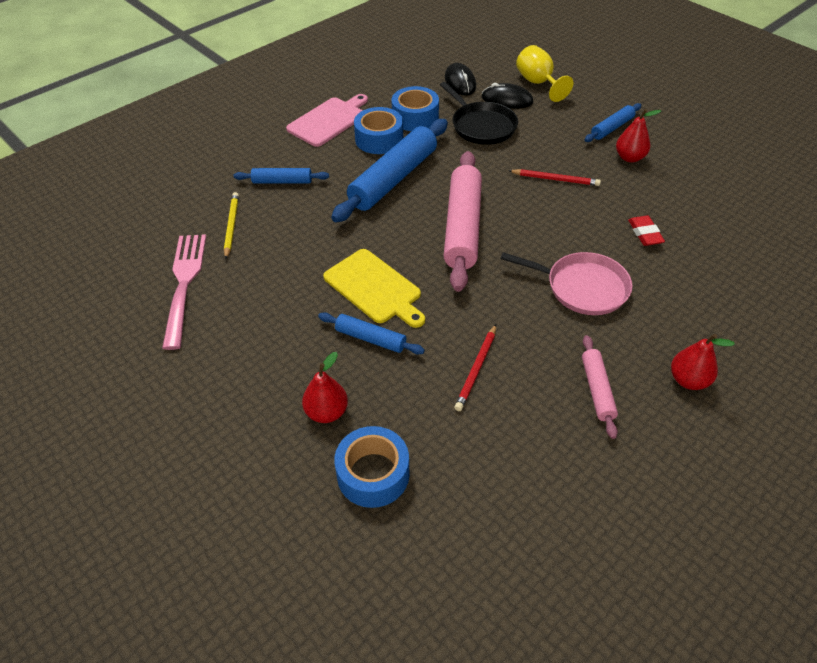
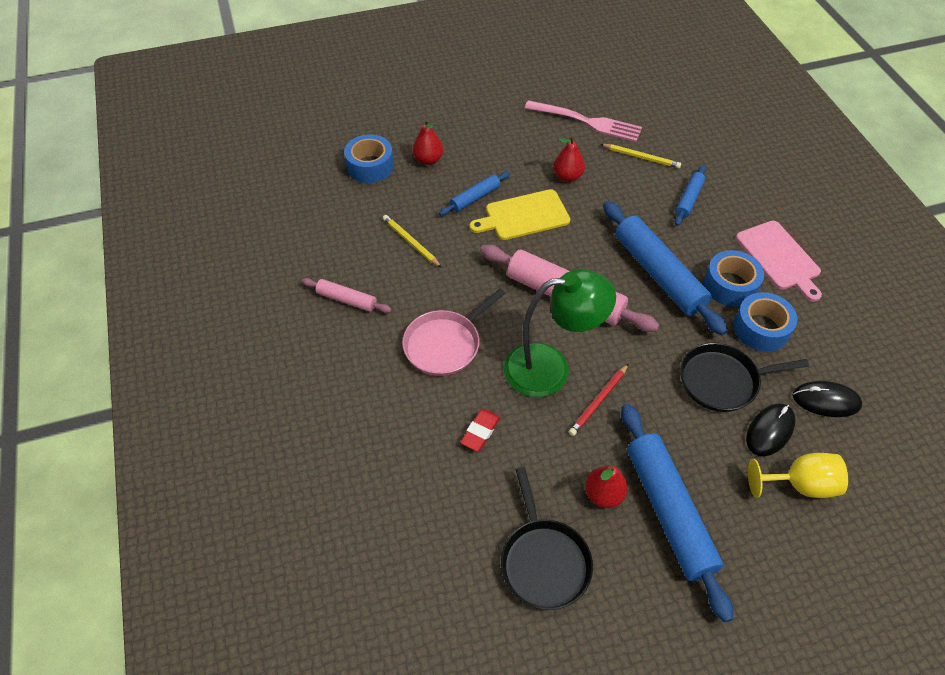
camera: 115 degrees right, 5 degrees up
(477, 369) = (411, 242): red pencil -> yellow pencil
(548, 213) = (550, 368): none -> green lamp
(612, 128) = (669, 512): blue rolling pin -> blue rolling pin, size x1.98
(645, 233) = (480, 432): red eraser -> red eraser turned 75 degrees counterclockwise
(688, 380) = (314, 359): red pear -> red pear (567, 176)
(706, 171) = (544, 561): none -> black pan

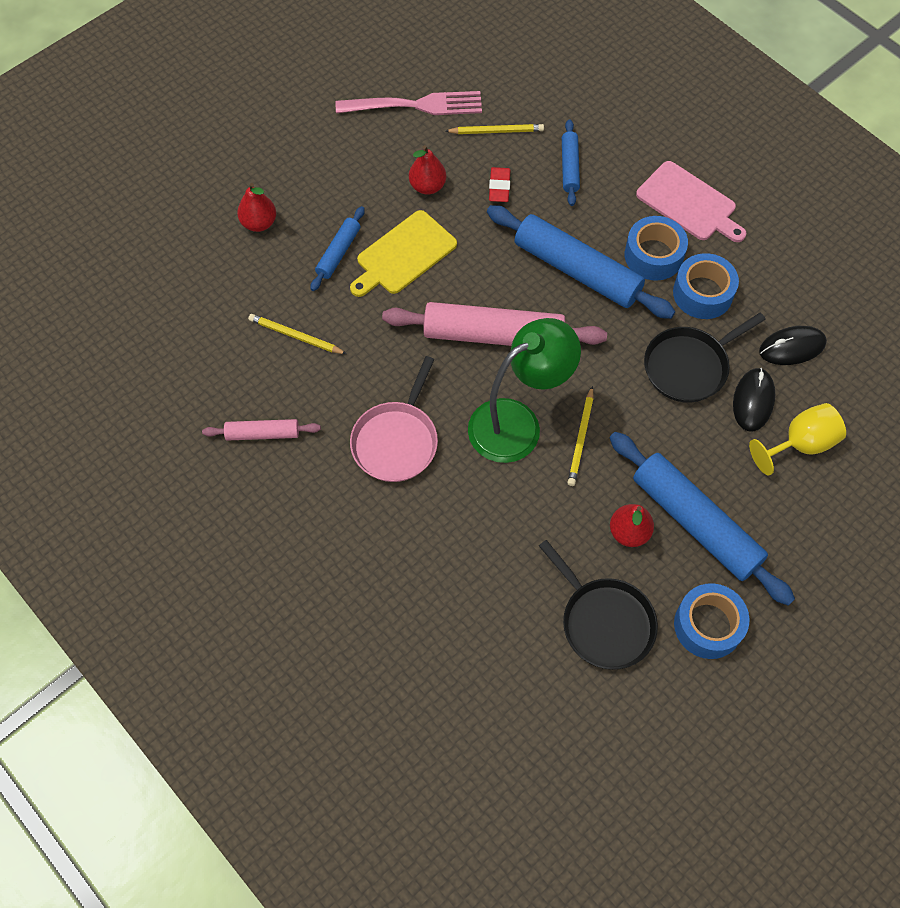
camera: 25 degrees left, 10 degrees up
(370, 166) = (195, 257): blue tape -> blue tape (708, 625)
(480, 432) = (481, 520): red eraser -> red eraser (499, 187)
(599, 401) = (581, 438): red pencil -> yellow pencil

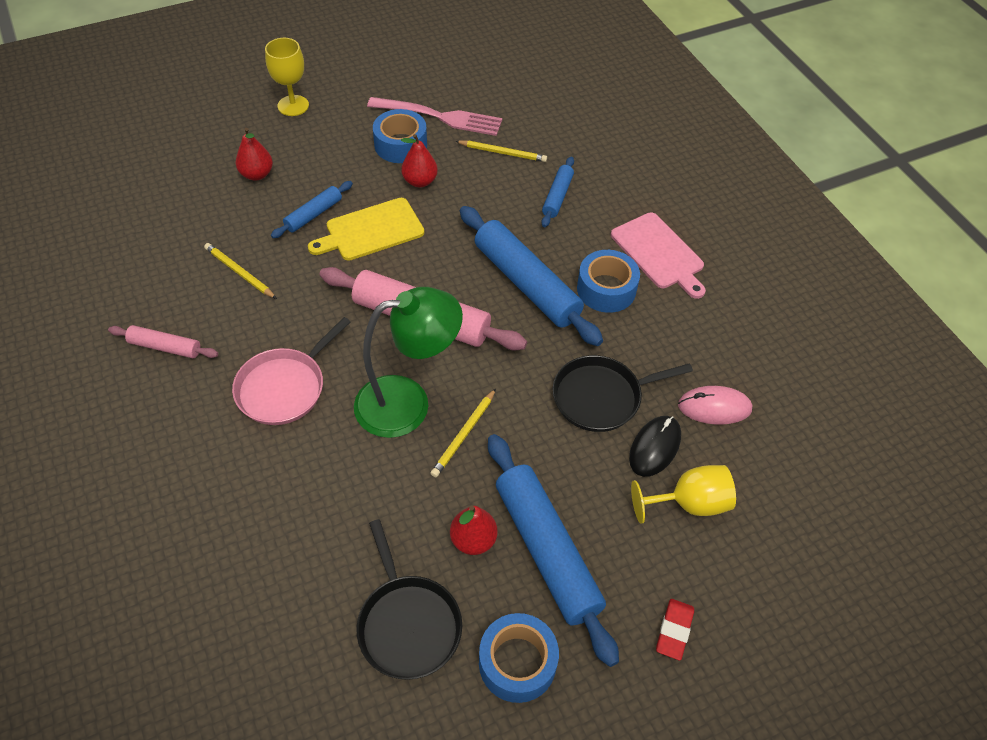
camera: 15 degrees right, 10 degrees down
(257, 132) = (293, 105): none -> yellow goblet
(499, 187) = (484, 197): red eraser -> red eraser (674, 630)
(702, 293) = (641, 334): blue tape -> blue tape (400, 145)
(792, 347) = (714, 407): black mouse -> pink mouse

